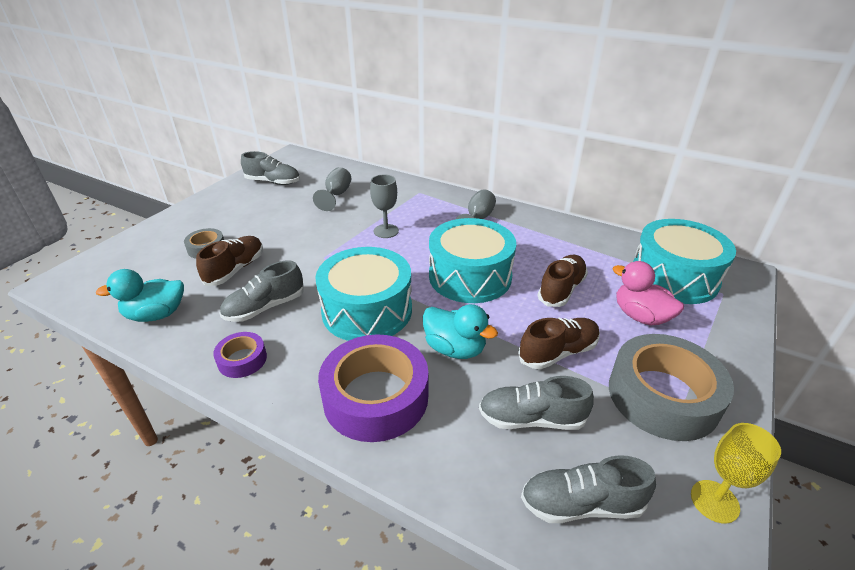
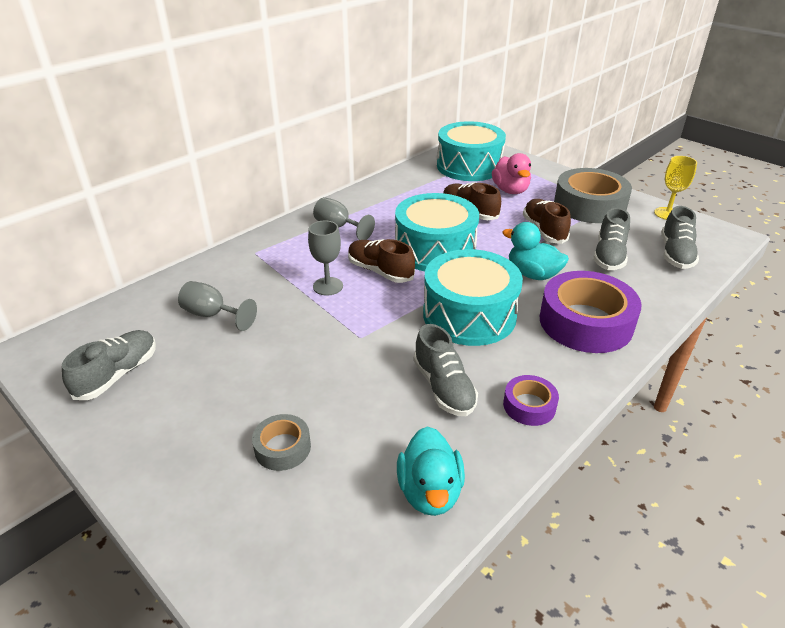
camera: 75 degrees left, 0 degrees up
(235, 269) = (353, 415): brown shoe -> brown shoe (380, 271)
(455, 348) = (532, 274): turquoise duck -> turquoise duck turned 105 degrees counterclockwise
(640, 316) = (510, 190): pink duck -> pink duck turned 75 degrees counterclockwise

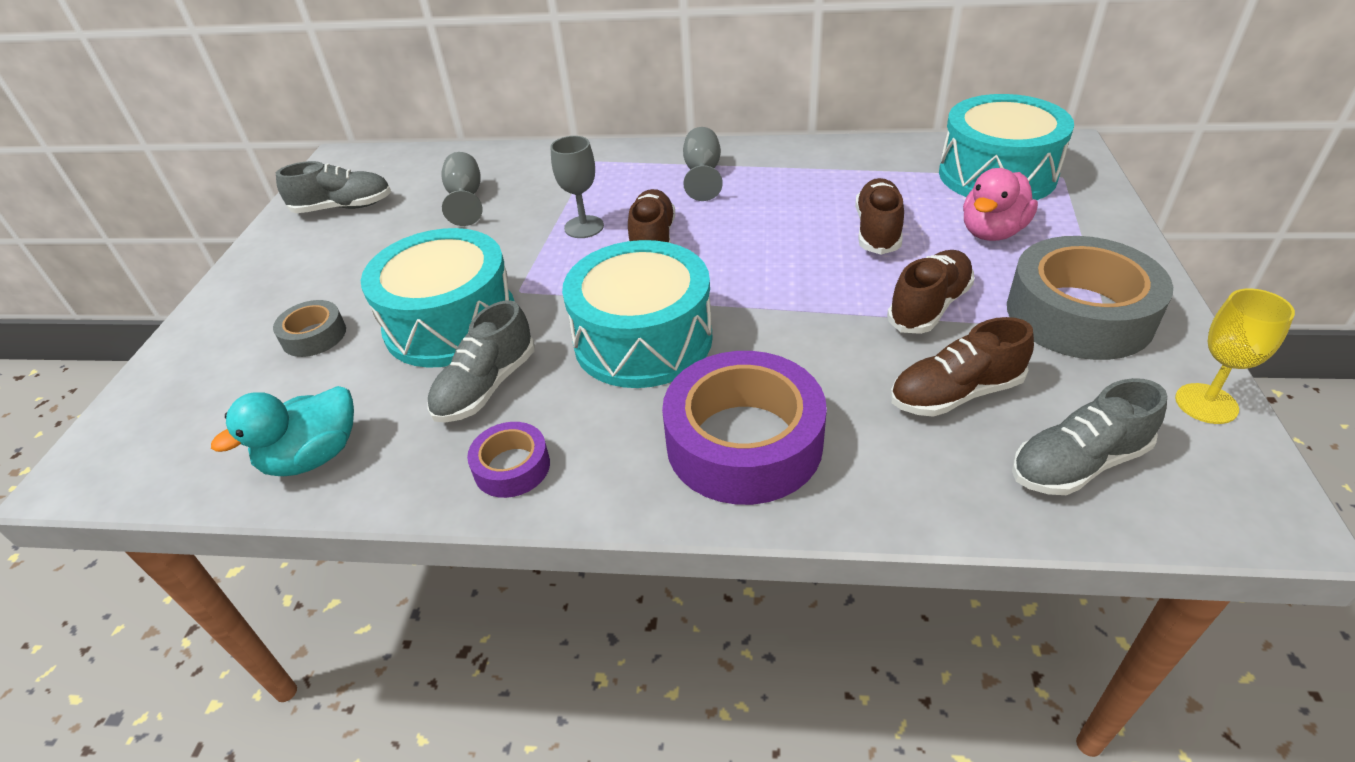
camera: 55 degrees right, 5 degrees up
(435, 249) = (749, 251): turquoise drum -> turquoise drum (451, 323)
(532, 274) = (800, 346): turquoise duck -> none
(609, 256) = (955, 394): grey shoe -> brown shoe

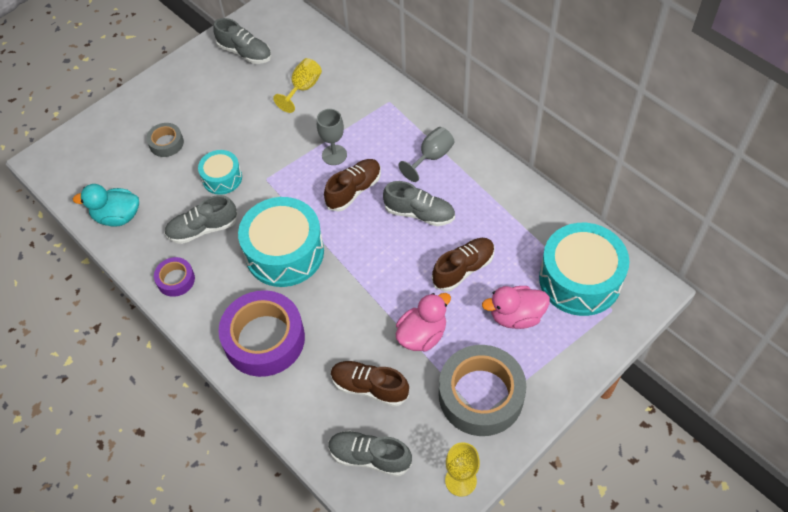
camera: 40 degrees right, 15 degrees up
(451, 323) = (222, 178): turquoise drum -> turquoise drum, size x0.53
(466, 199) = (303, 88): grey goblet -> yellow goblet
(758, 217) = (419, 213): none -> grey shoe
(929, 306) = (422, 335): brown shoe -> pink duck

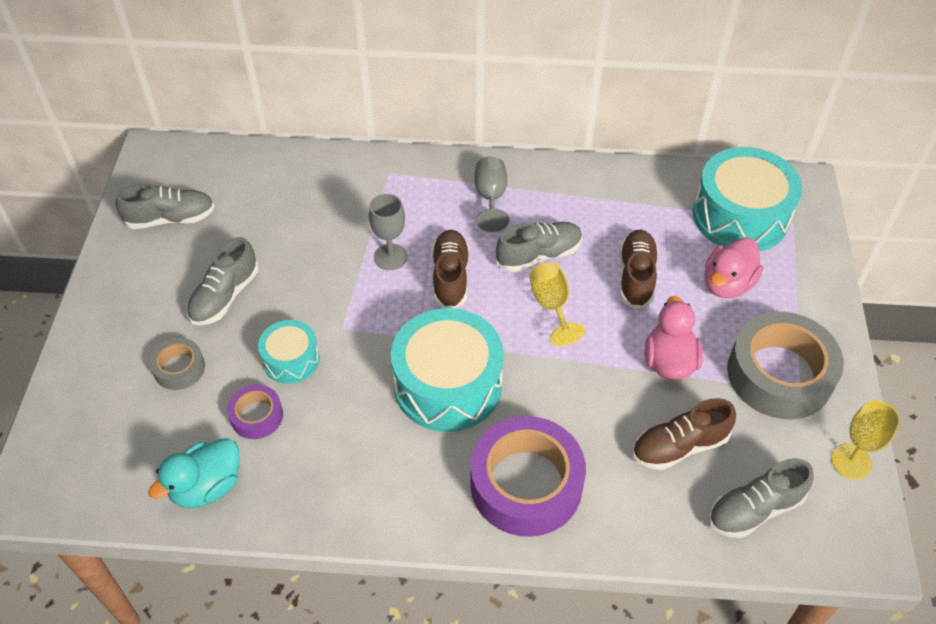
camera: 45 degrees left, 5 degrees down
(176, 280) = (358, 500): purple tape -> purple tape (257, 416)
(203, 229) = (329, 426): grey shoe -> grey shoe (225, 296)
(303, 88) = (281, 215): yellow goblet -> yellow goblet (552, 306)

